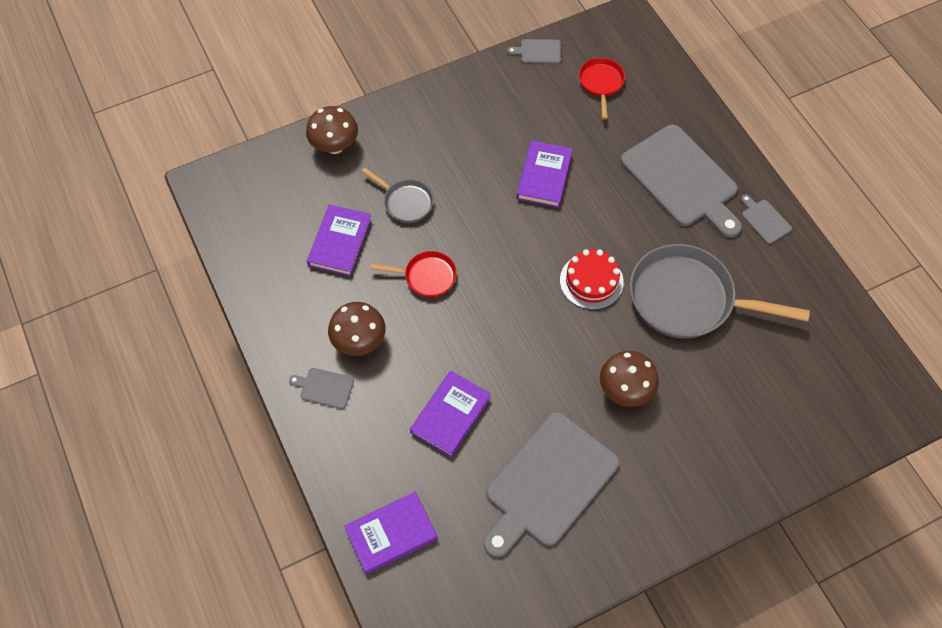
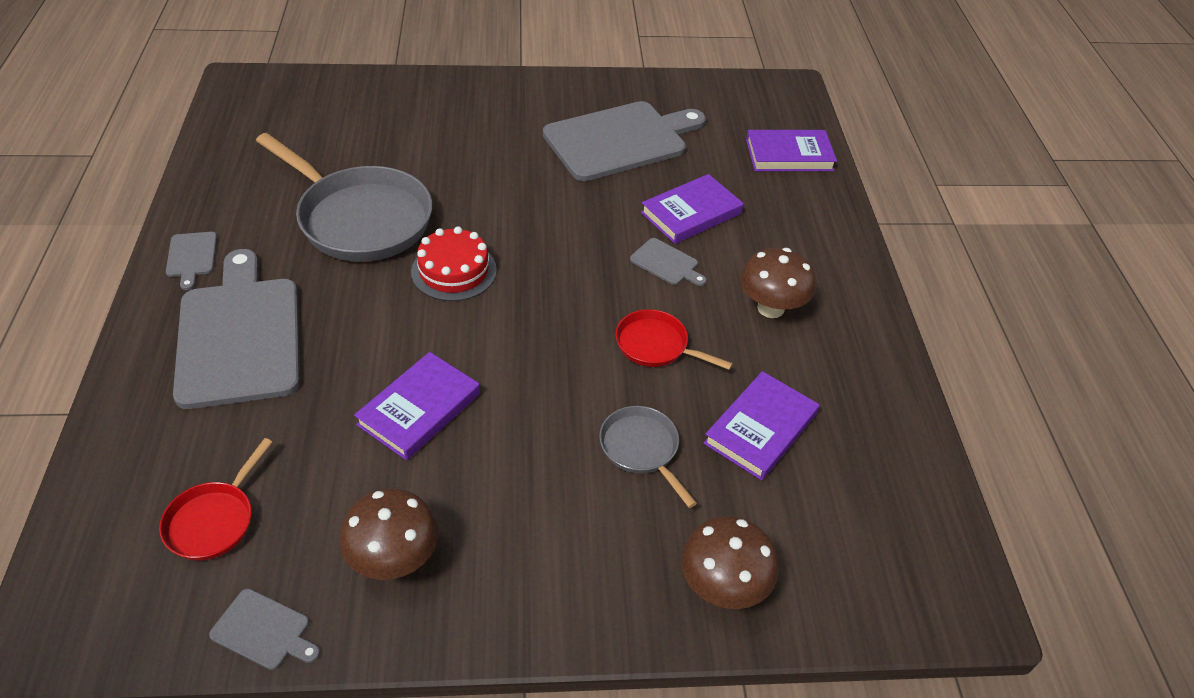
camera: 160 degrees left, 15 degrees down
(324, 388) = (826, 279): grey cutting board -> grey cutting board (666, 263)
(625, 390) = (495, 174): brown mushroom -> brown mushroom (394, 559)

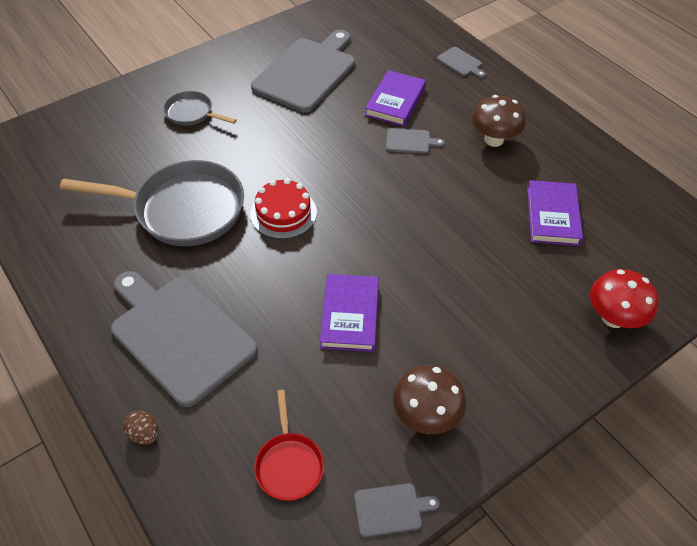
camera: 30 degrees left, 5 degrees up
(120, 409) = (144, 434): none -> brown egg
(192, 257) = (84, 299): grey cutting board -> grey cutting board (460, 63)
(641, 449) = (501, 264): grey pan -> grey pan (192, 113)
(656, 345) = (452, 197): red pan -> none
(722, 587) = (613, 318): brown mushroom -> red mushroom
(789, 155) = (418, 36): purple book -> none

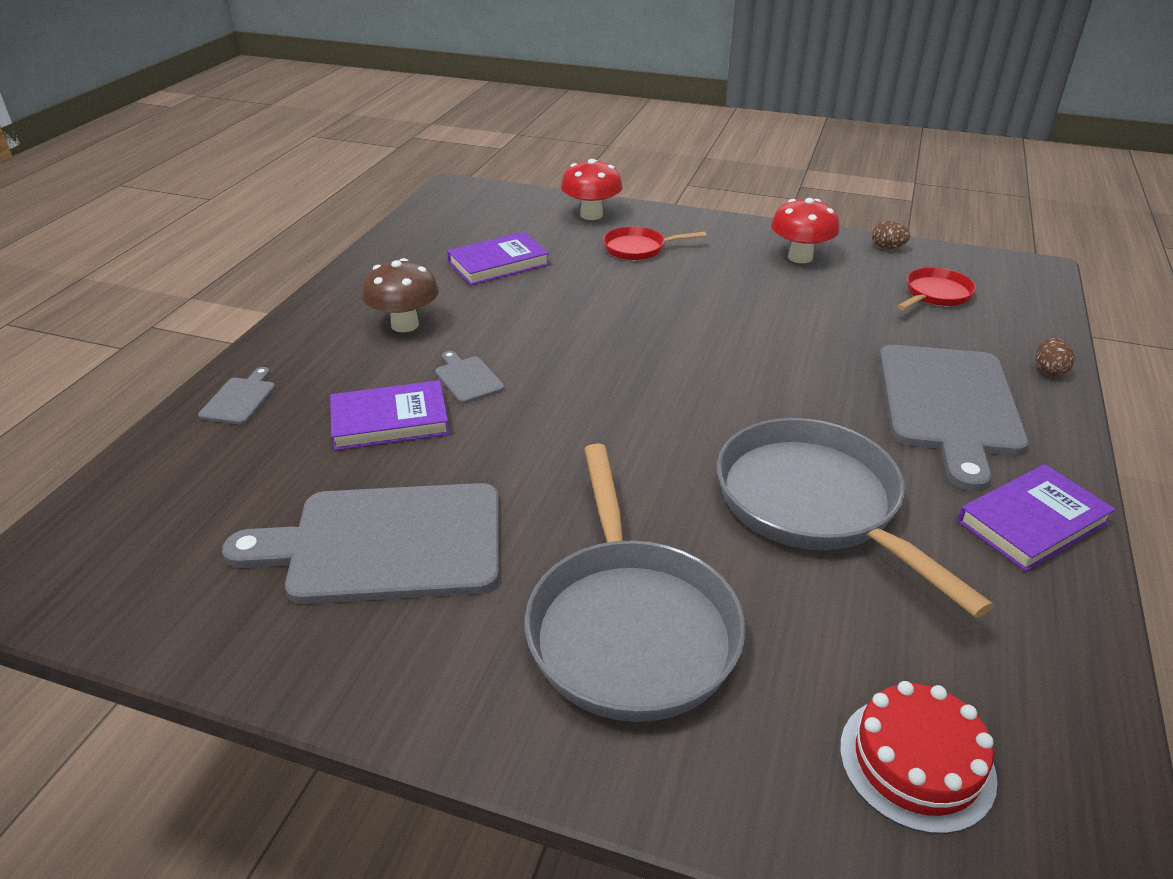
camera: 125 degrees left, 15 degrees down
(192, 113) = (630, 627): grey pan -> grey pan, size x2.01
(283, 213) = (706, 418): red cake -> red cake (916, 762)
(350, 315) = (769, 321): purple book -> purple book (1032, 522)
(391, 509) = (887, 247): grey cutting board -> brown egg
(426, 416) = (800, 257): brown mushroom -> red mushroom
(522, 311) = (638, 248): none -> red pan

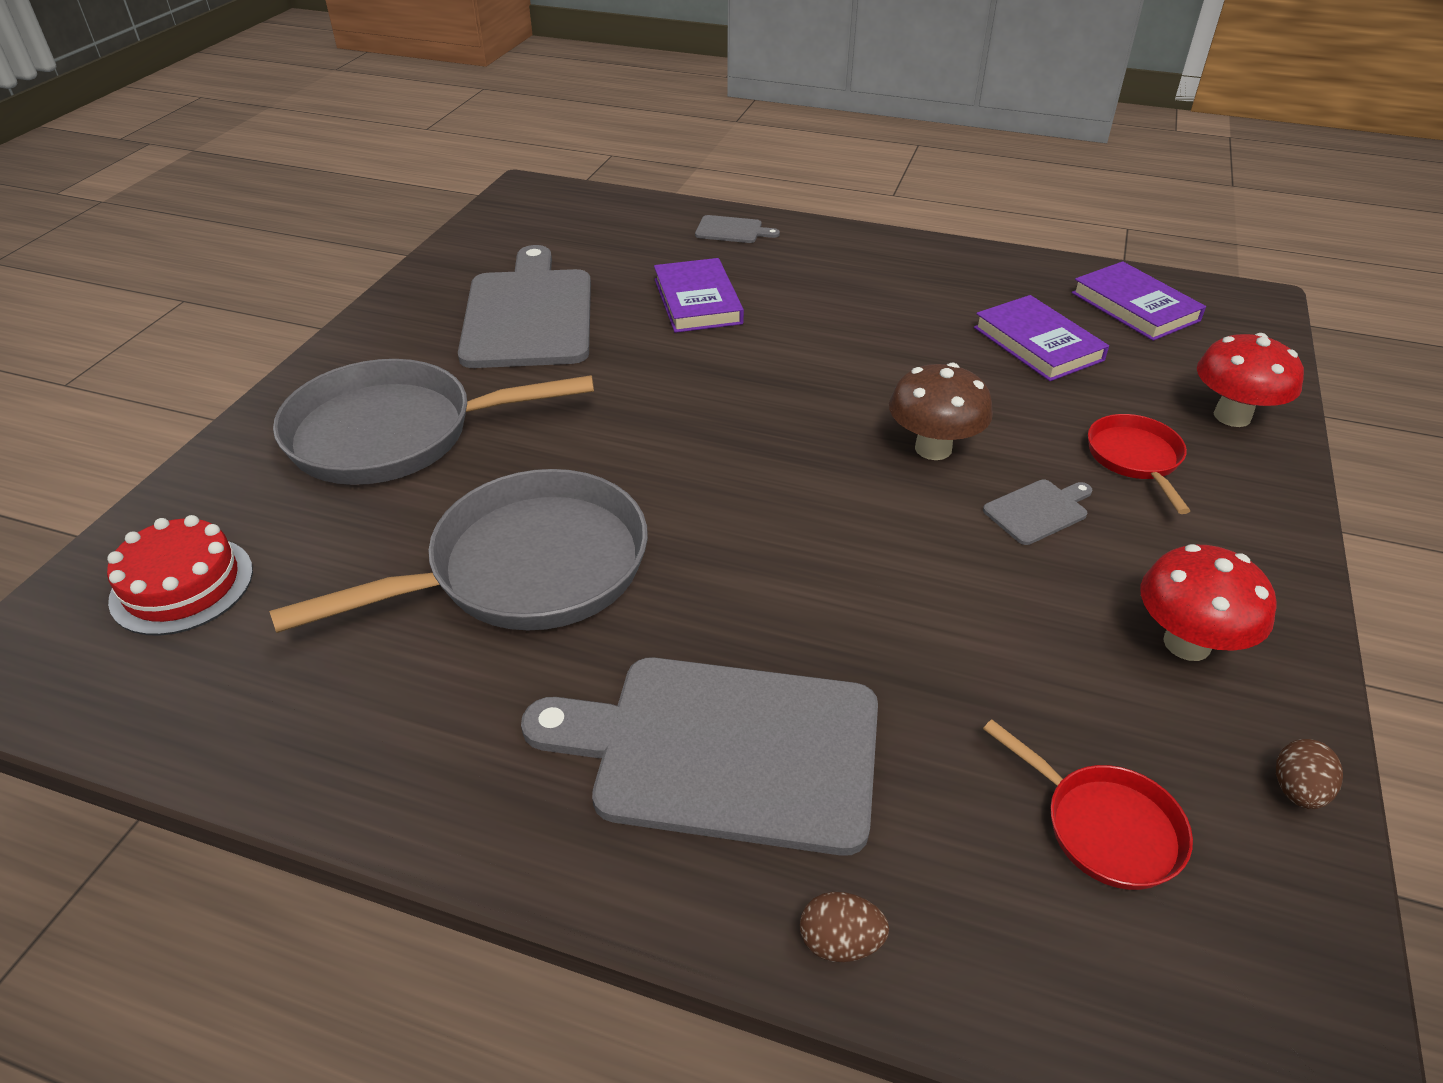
camera: 90 degrees right, 5 degrees up
(405, 325) = (872, 294): brown mushroom -> brown mushroom (933, 448)
(467, 378) = (771, 337): grey cutting board -> grey cutting board (1038, 511)
(1032, 522) = (449, 774): purple book -> purple book (1135, 307)

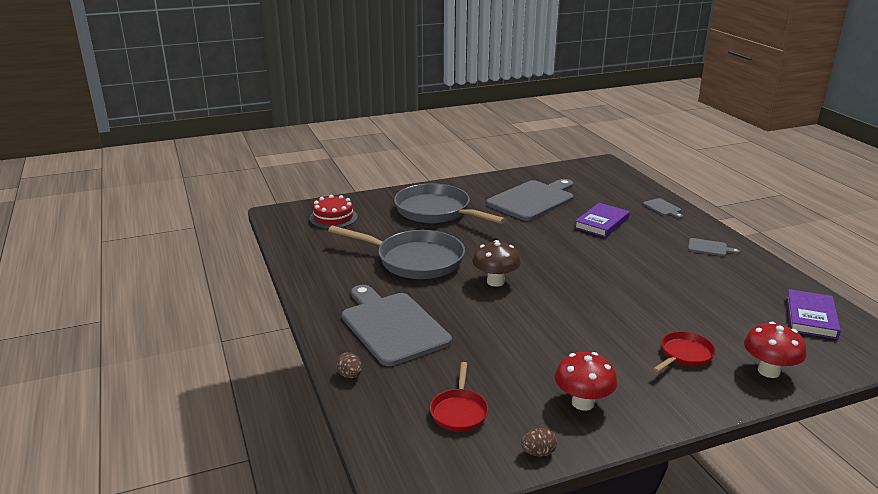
camera: 50 degrees right, 15 degrees down
(933, 448) = (603, 306): brown mushroom -> brown mushroom (495, 282)
(1037, 344) = (724, 303): purple book -> none
(1038, 511) = (606, 342): grey cutting board -> grey cutting board (709, 248)

